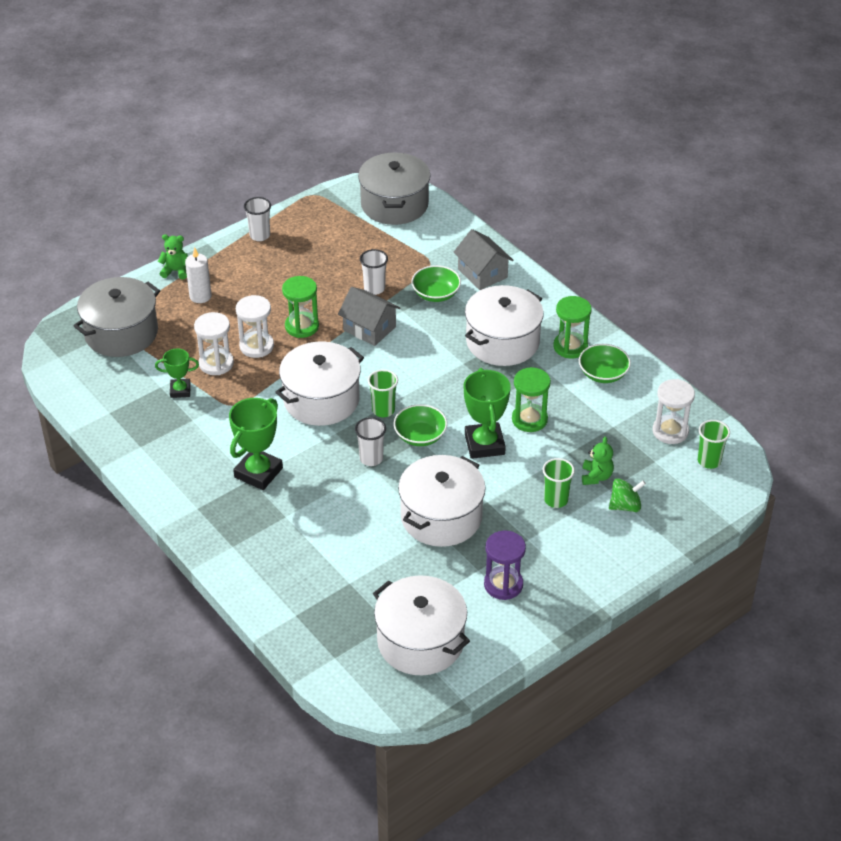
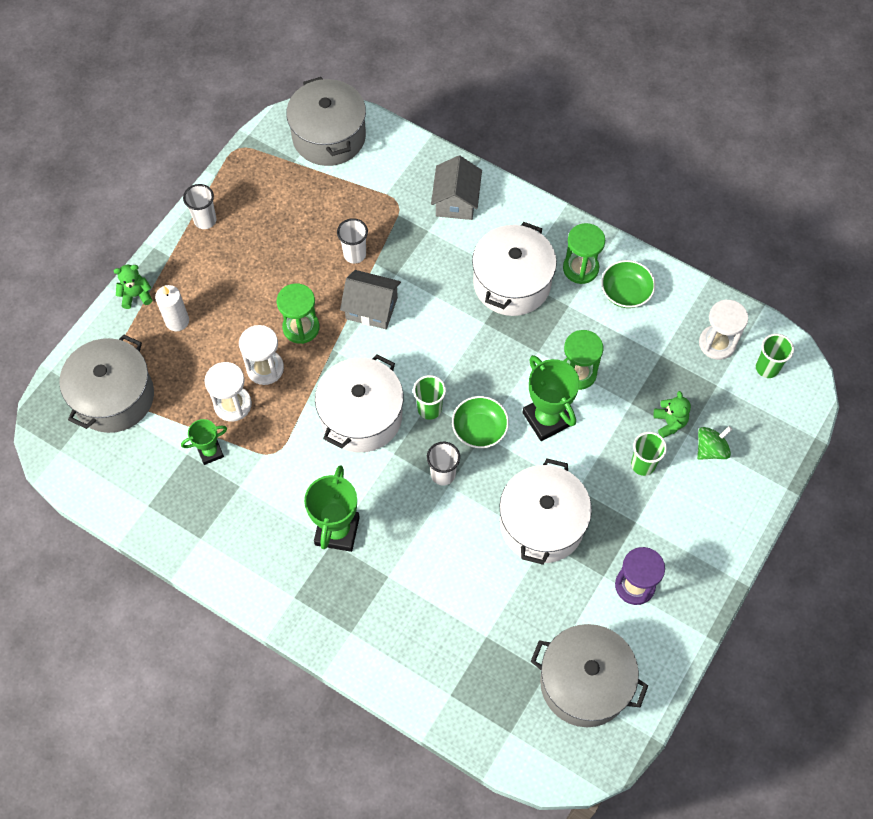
camera: 20 degrees left, 20 degrees up
(420, 641) = (584, 682): white pot -> grey pot
(436, 294) = (420, 242): green bowl -> none
(482, 273) = (456, 201): grey house -> grey house turned 60 degrees clockwise

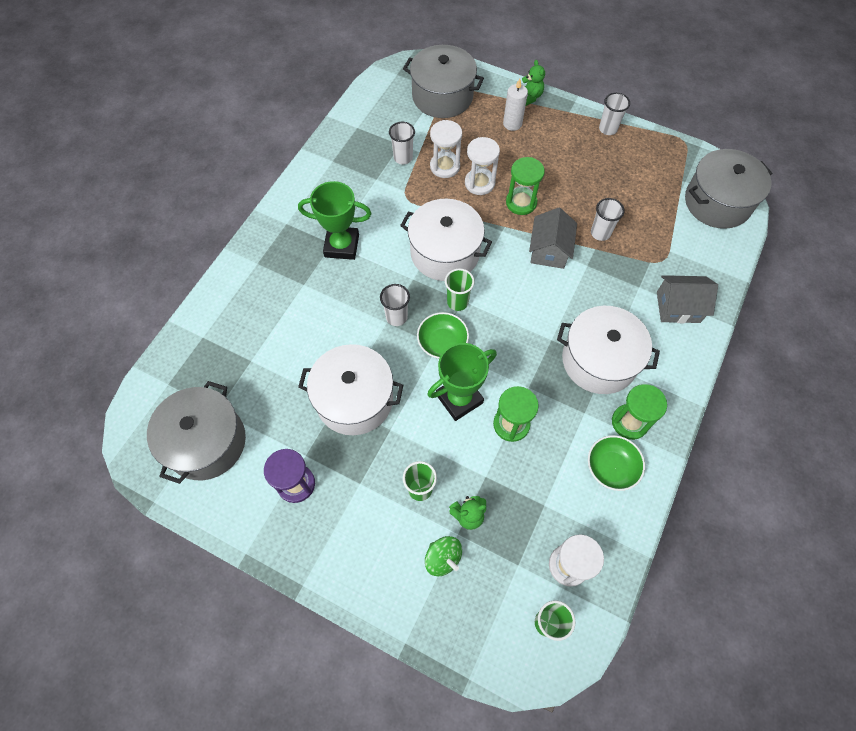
camera: 85 degrees right, 0 degrees up
(210, 452) = (403, 158): green trophy -> white cup

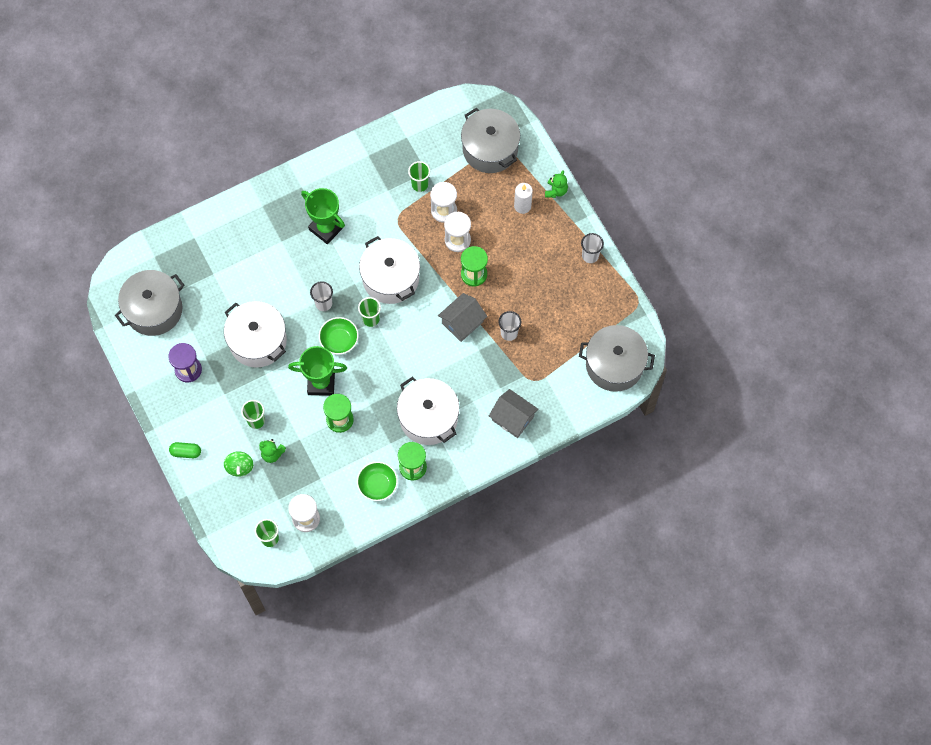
camera: 35 degrees right, 5 degrees up
(364, 586) = (186, 452): none -> green capsule
(403, 158) = (420, 184): white cup -> green cup

